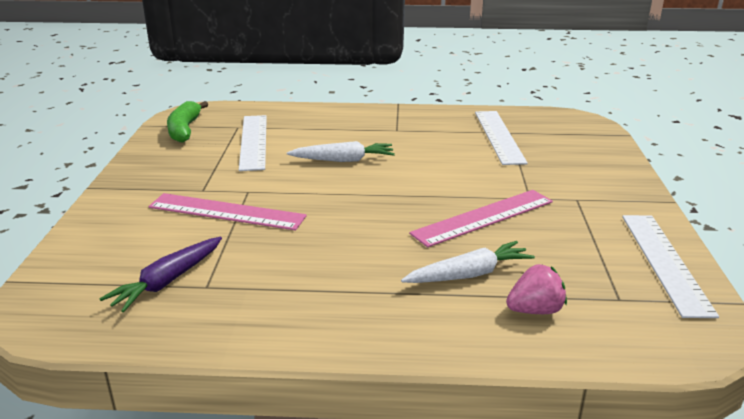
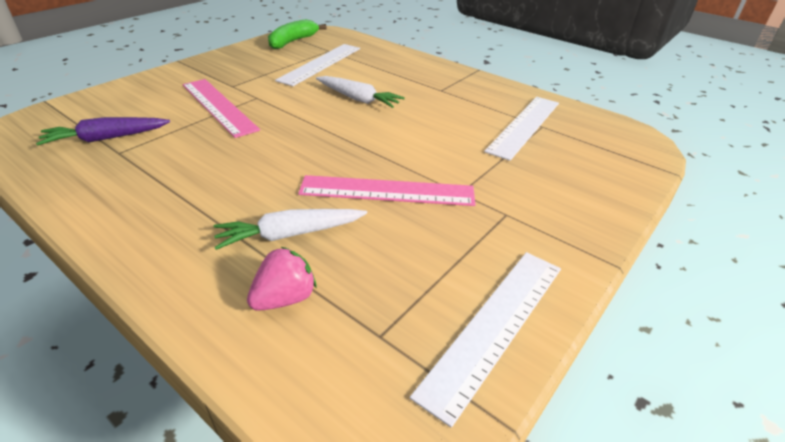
camera: 35 degrees right, 10 degrees up
(469, 274) = (289, 234): white carrot -> white carrot turned 150 degrees clockwise
(535, 310) = (285, 298): pink strawberry -> pink strawberry turned 60 degrees counterclockwise

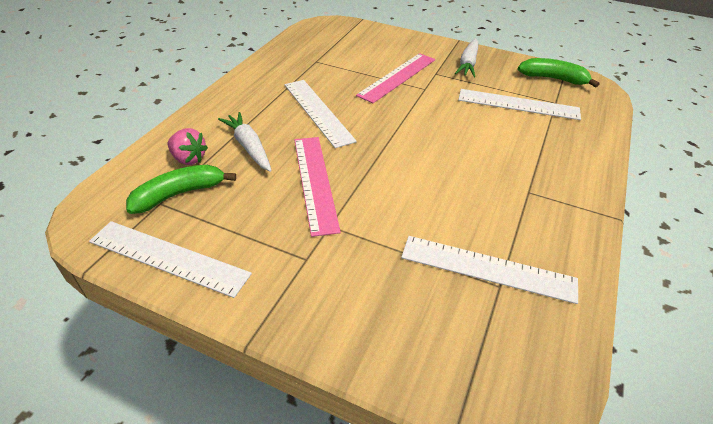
camera: 75 degrees right, 5 degrees up
(106, 138) = (329, 52): purple carrot -> none
(247, 169) = (317, 112): none -> white ruler
(358, 99) = (462, 140): white carrot -> white carrot (468, 64)
(367, 312) = (179, 194): none -> green banana

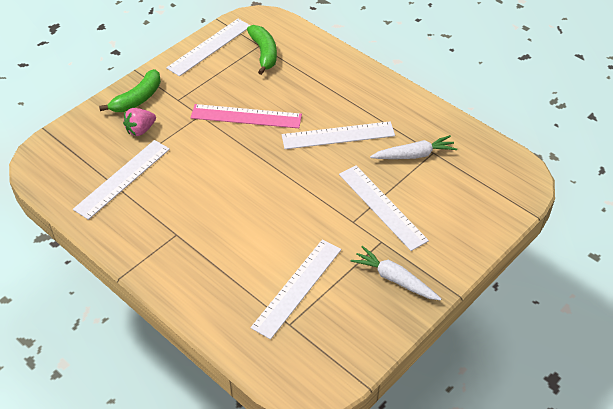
camera: 110 degrees right, 5 degrees up
(189, 159) = (301, 59): pink strawberry -> pink strawberry (140, 130)
(248, 147) = (303, 89): white carrot -> white carrot (414, 155)
(397, 77) = (382, 206): pink ruler -> white ruler
(553, 79) = (337, 349): green banana -> green banana (138, 99)

